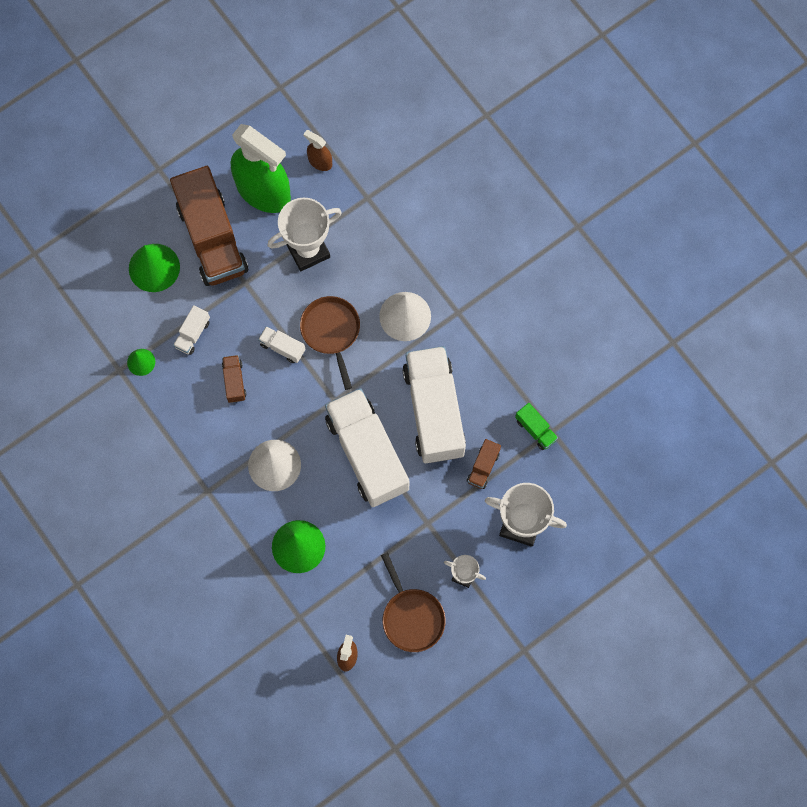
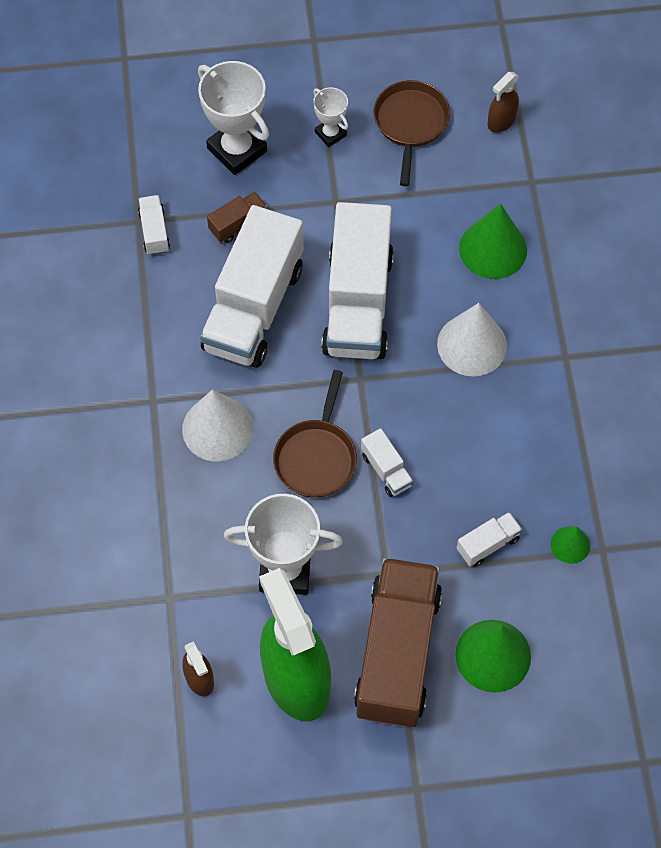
camera: 150 degrees left, 10 degrees down
(234, 381) = (467, 461): brown truck -> none
(535, 429) = (154, 231): green truck -> white truck

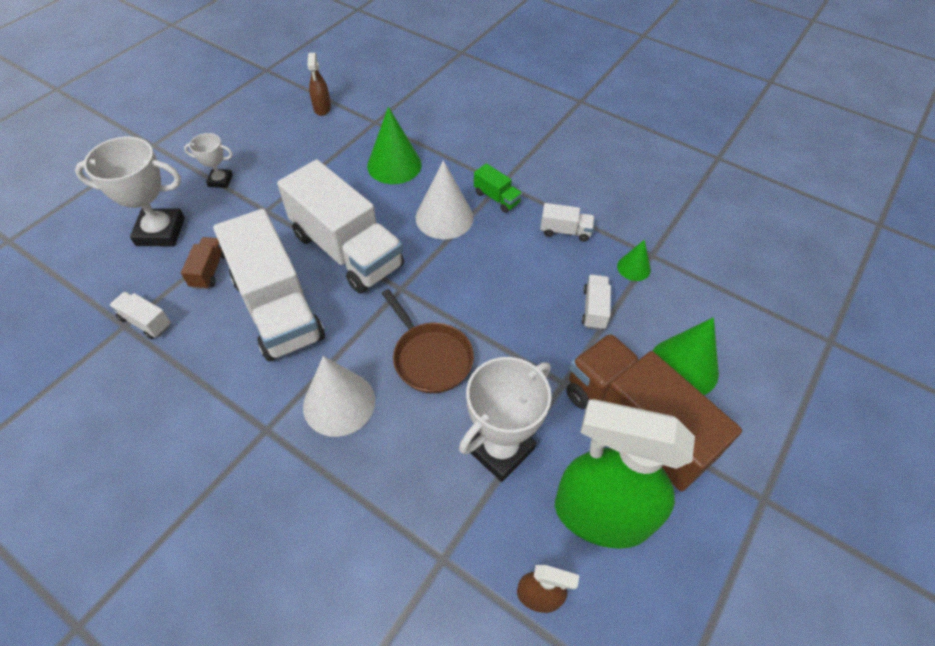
camera: 50 degrees left, 10 degrees down
(386, 470) = (483, 324): white truck -> white truck (565, 231)
(410, 124) = (268, 143): brown pan -> none
(541, 368) = (496, 198): none -> green truck

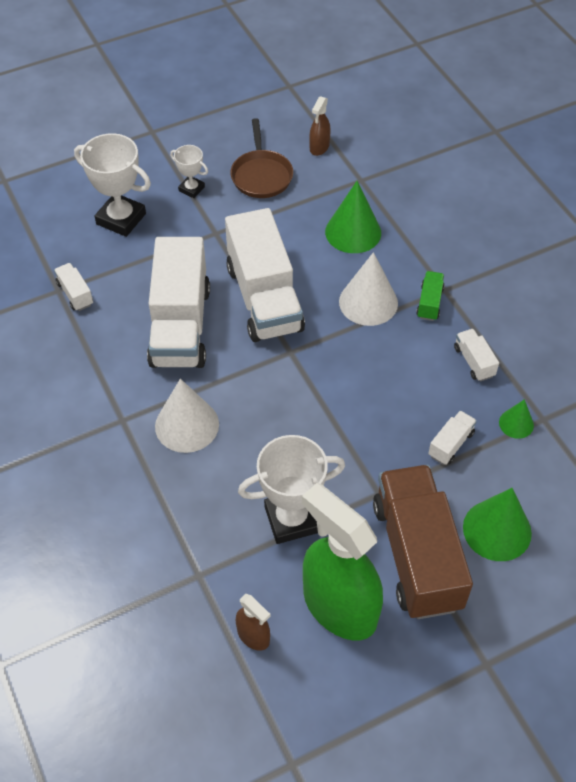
camera: 30 degrees right, 0 degrees up
(209, 270) = (143, 270): brown truck -> none
(430, 357) = (280, 421): brown pan -> brown pan (261, 175)
(496, 198) = (429, 303): green truck -> green truck turned 150 degrees counterclockwise
(565, 231) = (474, 362): white truck -> white truck turned 150 degrees counterclockwise

